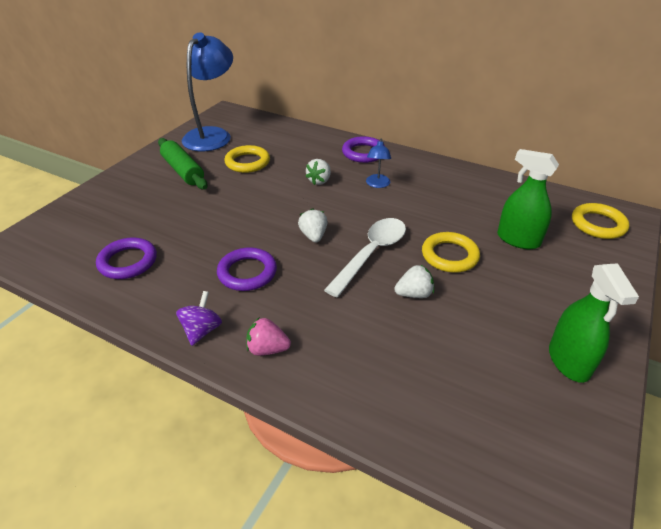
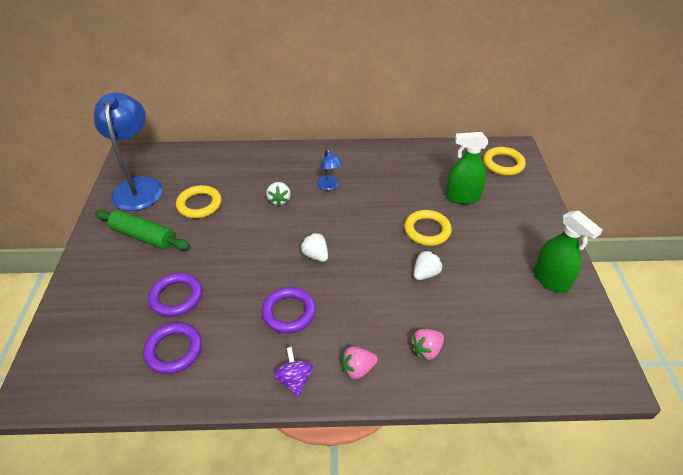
camera: 30 degrees left, 5 degrees up
(353, 365) = (426, 350): none -> pink strawberry
(363, 153) = (295, 158): purple ring -> purple ring (176, 297)
(371, 254) = (371, 253): white spoon -> none

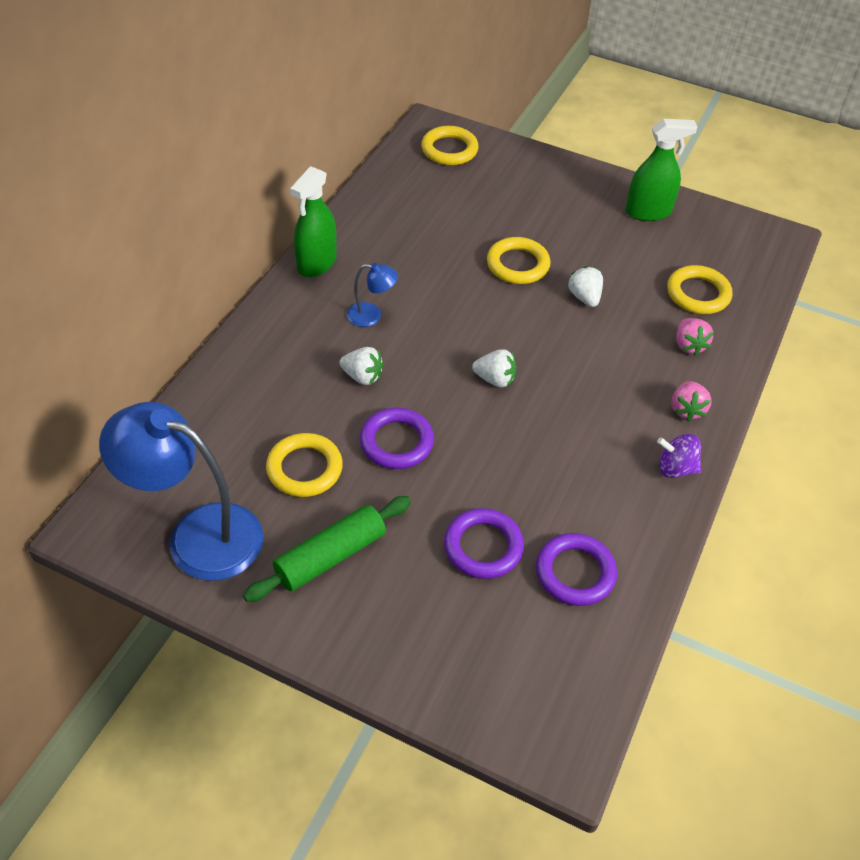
camera: 65 degrees left, 5 degrees up
(289, 312) = (575, 439): purple ring -> purple ring (396, 442)
(315, 255) = (495, 379): white strawberry -> white strawberry turned 150 degrees counterclockwise
(462, 197) = (483, 210): green spray bottle -> green spray bottle (317, 263)
(488, 339) = (698, 294): none -> yellow ring

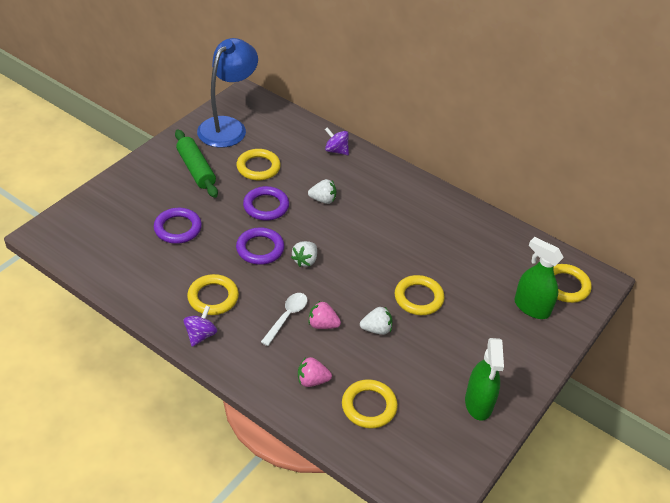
camera: 100 degrees right, 5 degrees down
(239, 375) = (336, 150): none -> purple spinning top
(317, 263) = (432, 193): green spray bottle -> green spray bottle (531, 307)
(362, 376) = (323, 200): white strawberry -> white strawberry turned 120 degrees counterclockwise
(371, 316) = (377, 212): blue lamp -> none
(575, 572) = (144, 263): purple ring -> purple ring (260, 249)
(603, 383) = (287, 317): none -> white spoon
(605, 469) = (213, 297): none -> yellow ring
(686, 410) = (249, 358): pink strawberry -> pink strawberry (322, 324)

